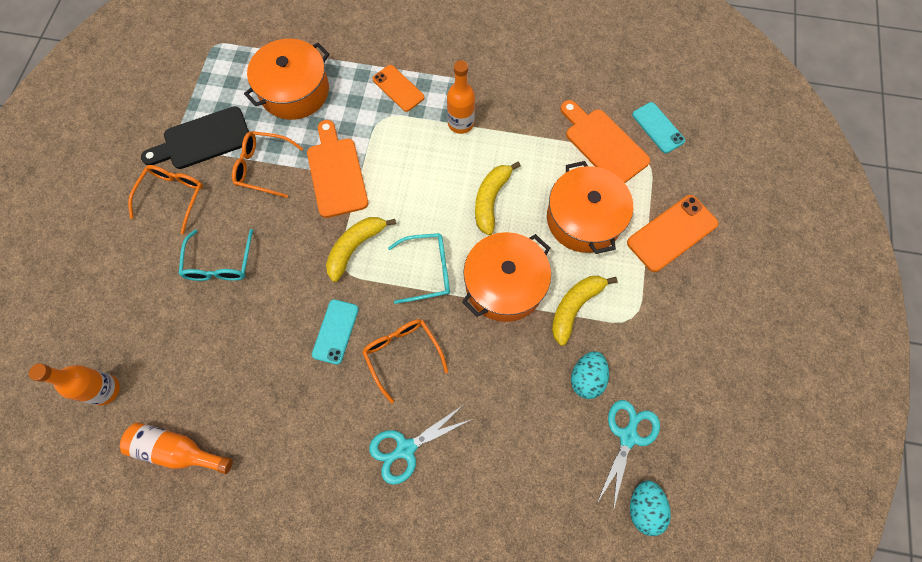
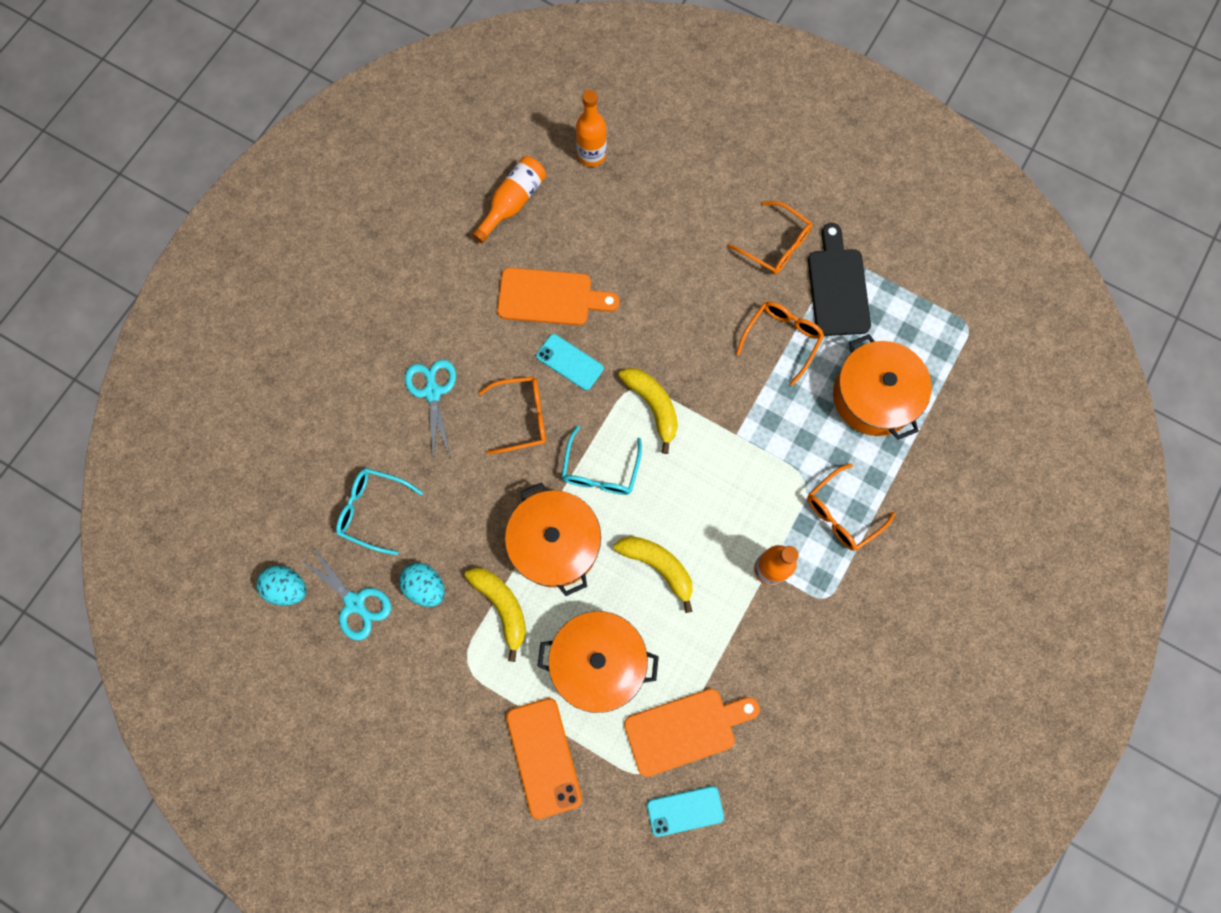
camera: 110 degrees right, 5 degrees up
(220, 263) = (683, 273): turquoise glasses -> turquoise glasses (373, 510)
(336, 173) = (749, 412): orange cutting board -> orange cutting board (550, 297)
(398, 88) = (842, 513): orange phone -> orange glasses

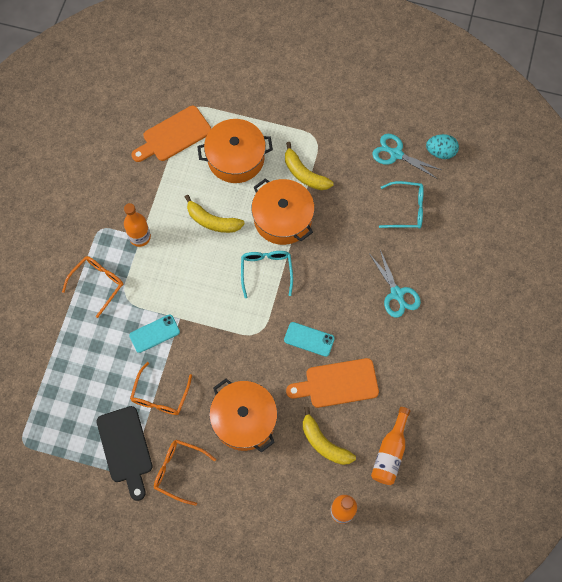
camera: 165 degrees right, 5 degrees down
(426, 587) = (356, 173): turquoise egg -> none
(522, 417) = (330, 292): orange glasses -> none
(543, 757) = (254, 102): orange phone -> none
(653, 406) = (242, 323): yellow banana -> yellow banana (324, 443)
(685, 810) = (164, 95): turquoise phone -> turquoise phone (154, 333)
(874, 396) = (86, 370): orange pot -> orange pot (244, 419)

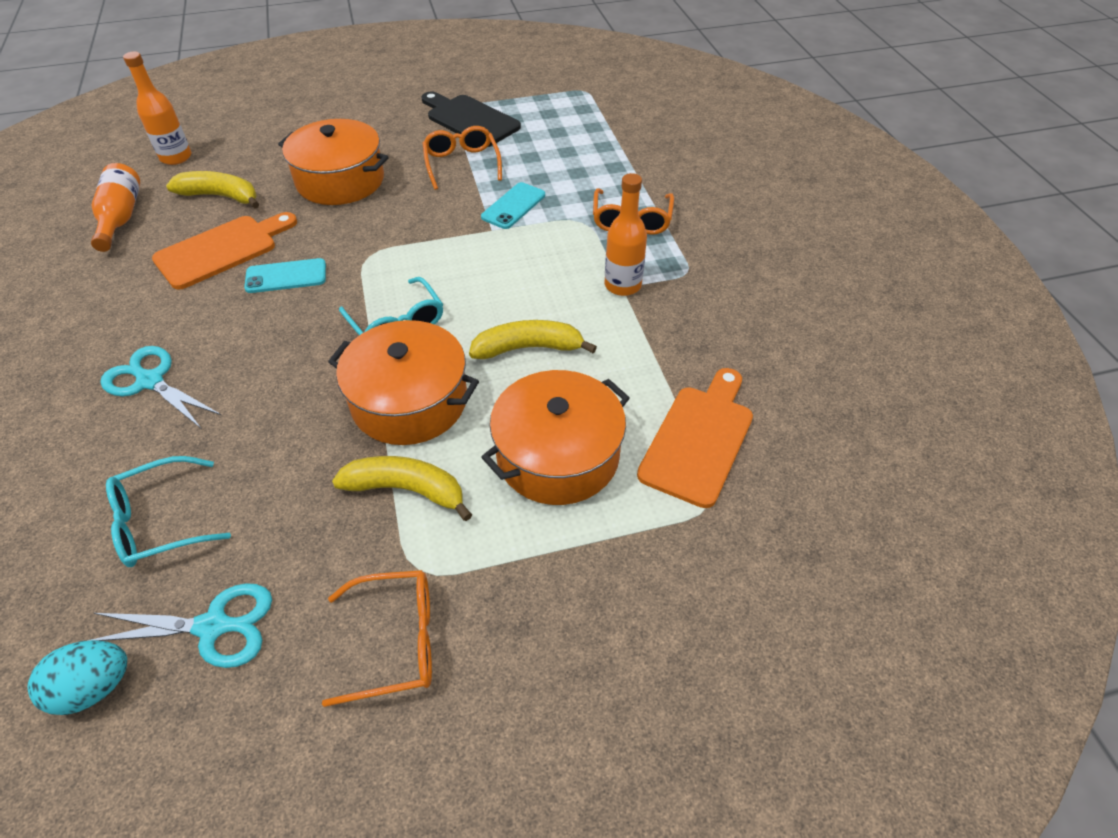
camera: 150 degrees right, 20 degrees down
(179, 471) = (395, 125): orange glasses -> orange glasses (396, 641)

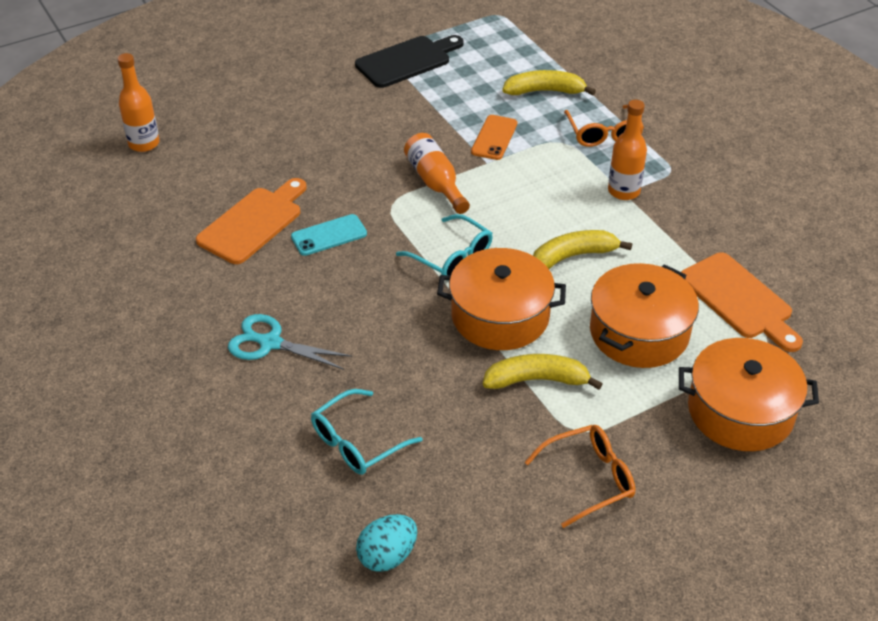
camera: 15 degrees left, 5 degrees down
(121, 218) = (134, 210): orange bottle -> orange bottle (435, 182)
(214, 626) = (449, 500): turquoise scissors -> none
(221, 196) = (216, 174): yellow banana -> yellow banana (545, 91)
(340, 180) = (321, 140): orange pot -> orange pot (740, 411)
(462, 164) = (425, 106): orange glasses -> none
(469, 120) = (407, 61): black cutting board -> black cutting board turned 120 degrees clockwise
(513, 206) = (494, 138): turquoise phone -> orange phone
(699, 439) = (739, 299): orange cutting board -> orange cutting board turned 135 degrees clockwise

